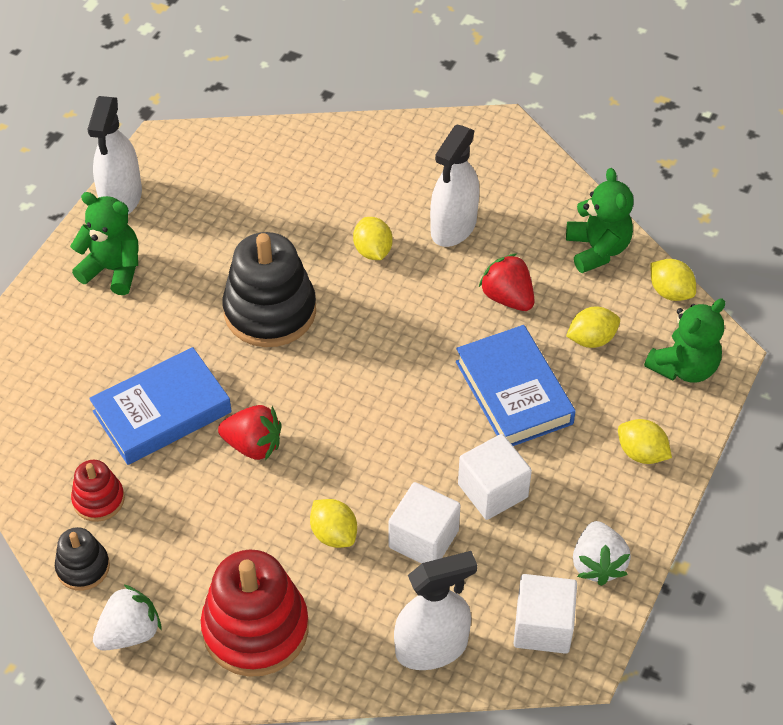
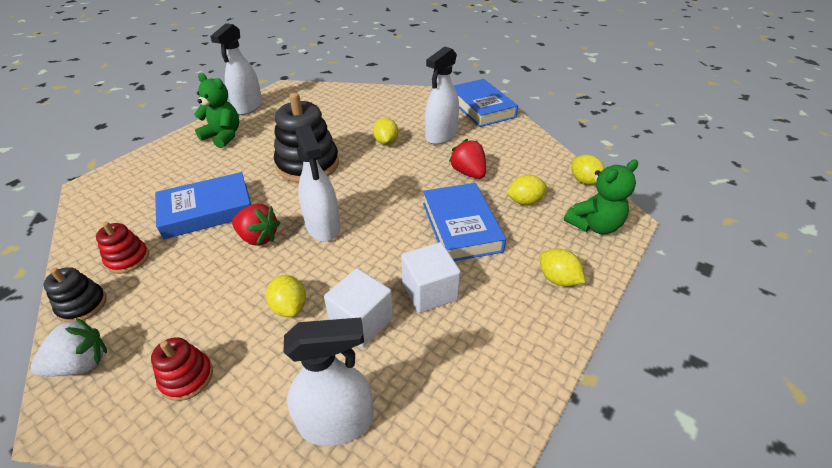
camera: 10 degrees right, 10 degrees down
(255, 629) = (187, 377): red stacking toy -> red stacking toy, size x0.51
(332, 416) = (323, 226): none -> white spray bottle
(505, 155) = (481, 107): none -> blue book
(543, 626) = (449, 418): white cube -> none
(597, 250) = (534, 154): green teddy bear -> none
(597, 564) = (511, 364): white strawberry -> none

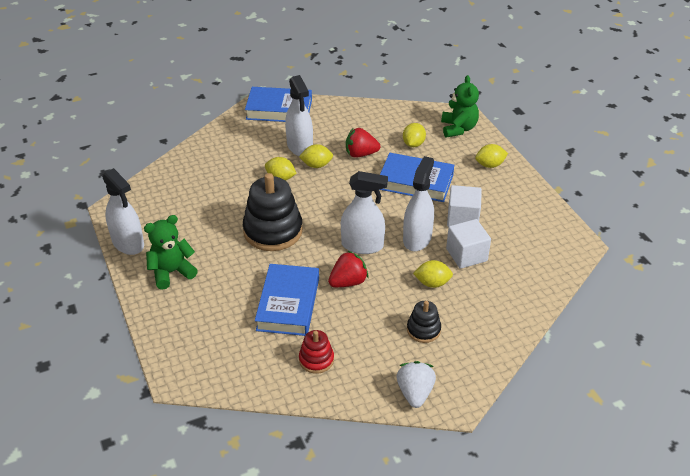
camera: 60 degrees left, 0 degrees up
(82, 305) = (353, 390): black stacking toy -> black stacking toy (423, 330)
(187, 377) = (460, 342): red stacking toy -> none
(337, 422) = (530, 286): white spray bottle -> white spray bottle (417, 238)
(584, 181) = (414, 109): yellow lemon -> yellow lemon (316, 165)

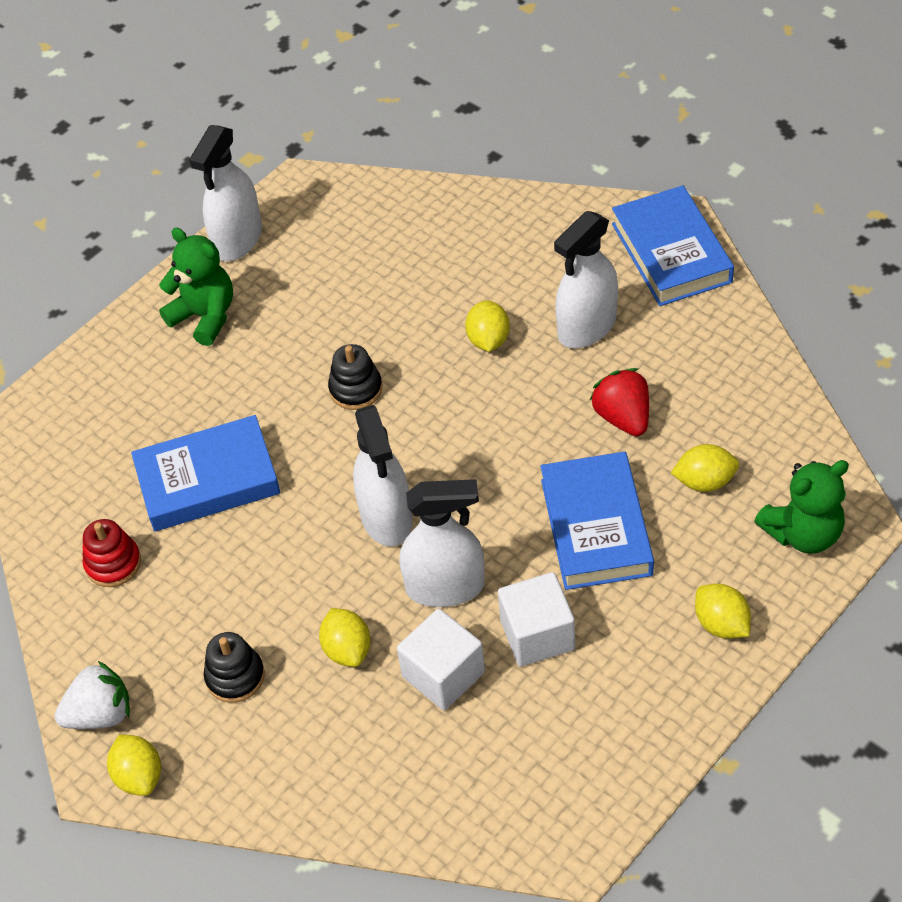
camera: 70 degrees right, 10 degrees up
(273, 231) = (356, 389): black stacking toy -> black stacking toy, size x0.51
(316, 165) = (552, 371): yellow lemon -> yellow lemon (139, 776)
(348, 282) = (292, 534): red strawberry -> none

